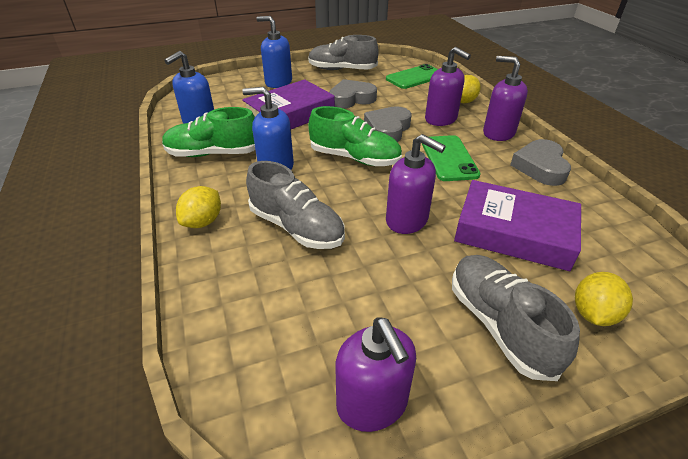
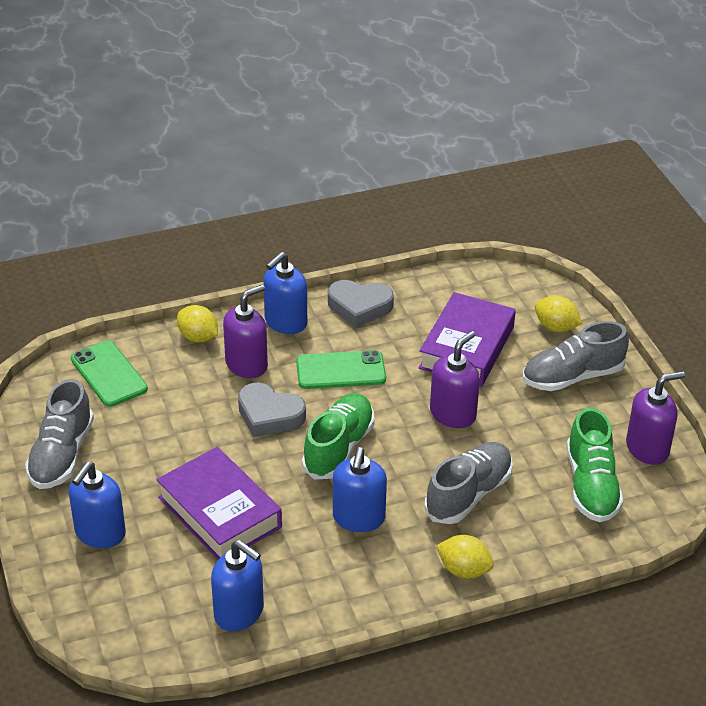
camera: 90 degrees left, 0 degrees up
(213, 153) = (324, 583): green shoe -> green shoe (591, 485)
(351, 99) = (175, 446): grey heart -> none
(498, 133) = (285, 322): purple soap dispenser -> blue soap dispenser

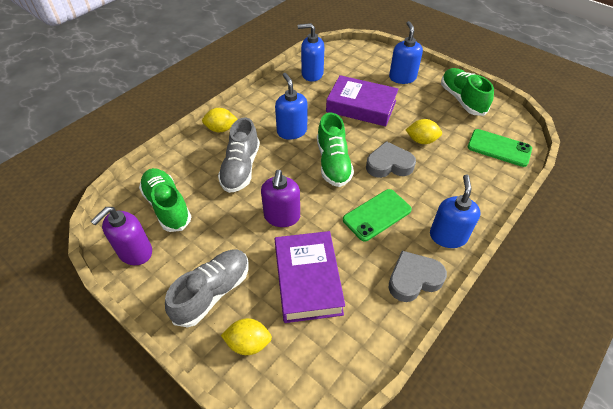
camera: 150 degrees right, 10 degrees up
(62, 455) = (462, 99): grey shoe -> green shoe
(198, 337) = (485, 196): yellow lemon -> yellow lemon (421, 140)
(247, 364) = (436, 191): purple soap dispenser -> none

